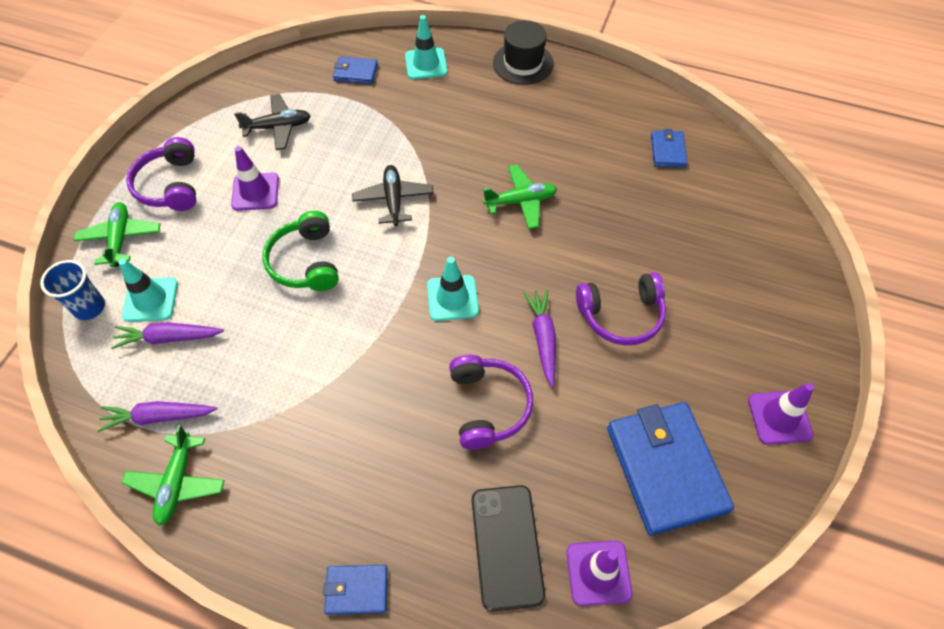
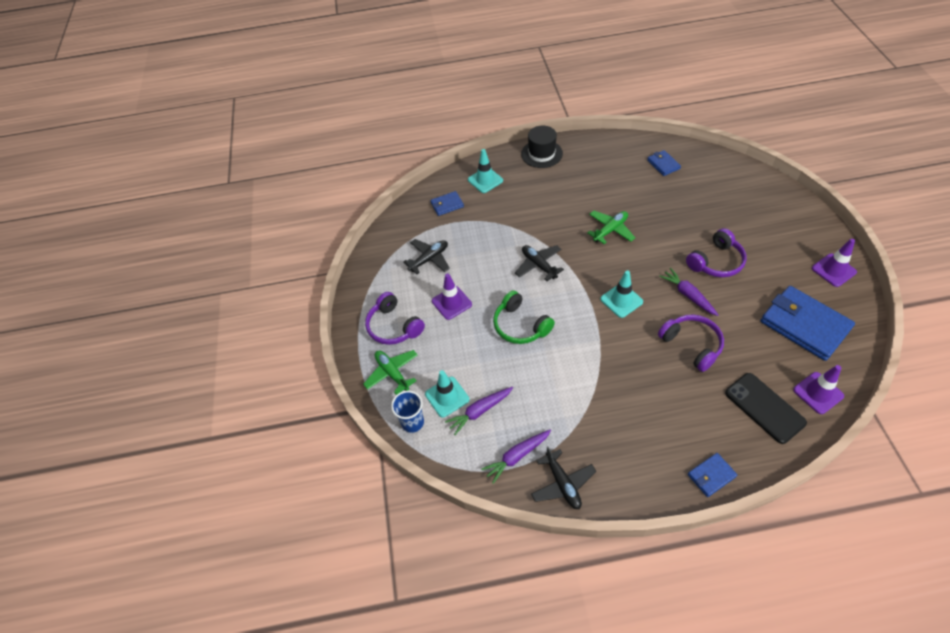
camera: 25 degrees left, 5 degrees down
(177, 483) = (562, 484): green plane -> black plane

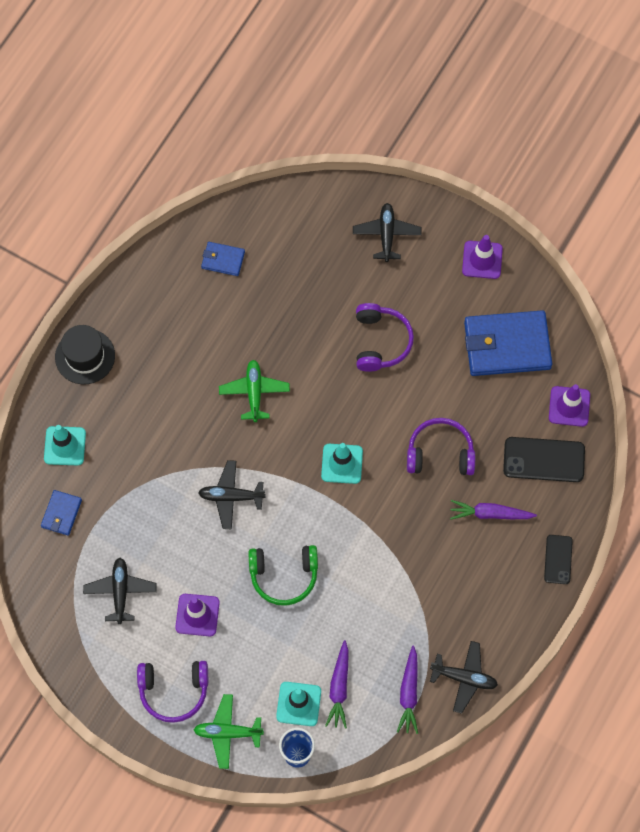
camera: 55 degrees left, 15 degrees up
(688, 295) = (391, 403): purple carrot -> purple carrot (490, 514)
(711, 475) = (558, 559): blue wallet -> black phone
(778, 216) = (386, 234): none -> black plane

